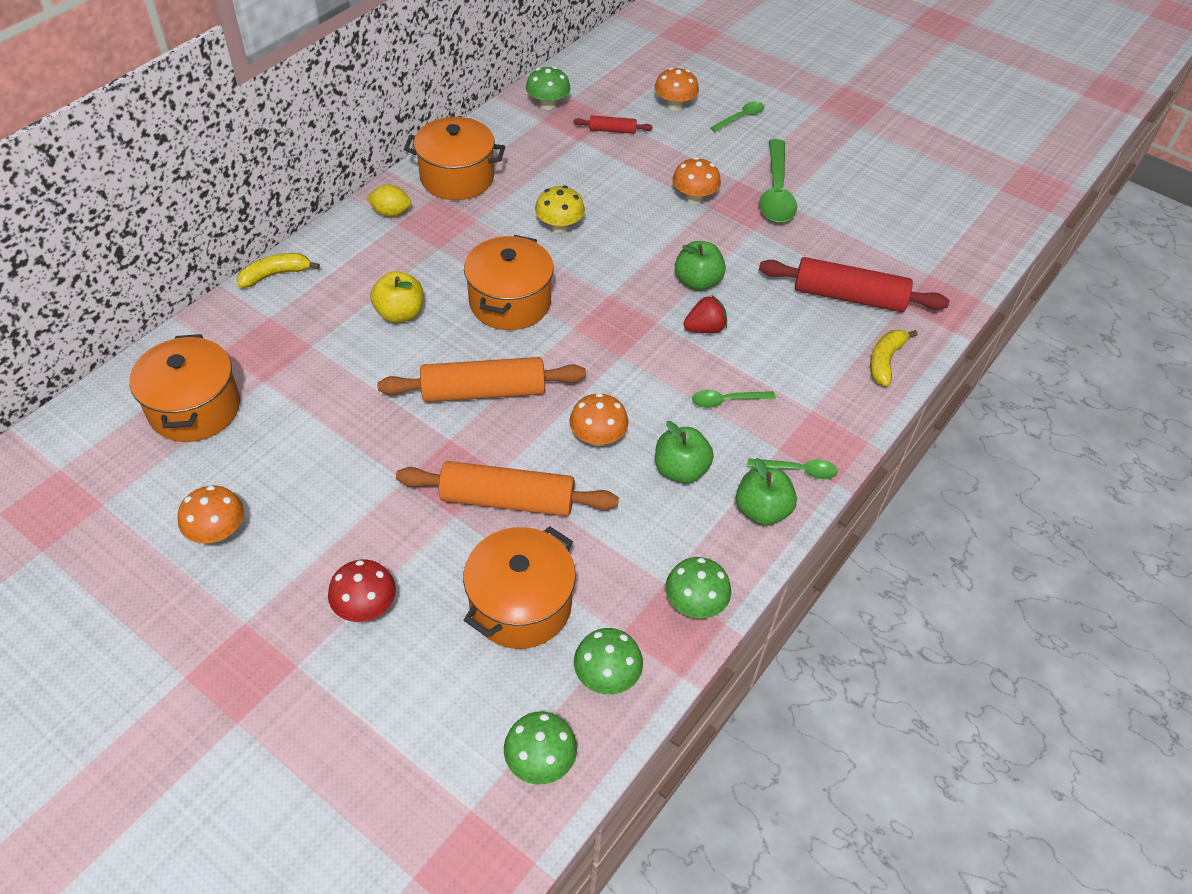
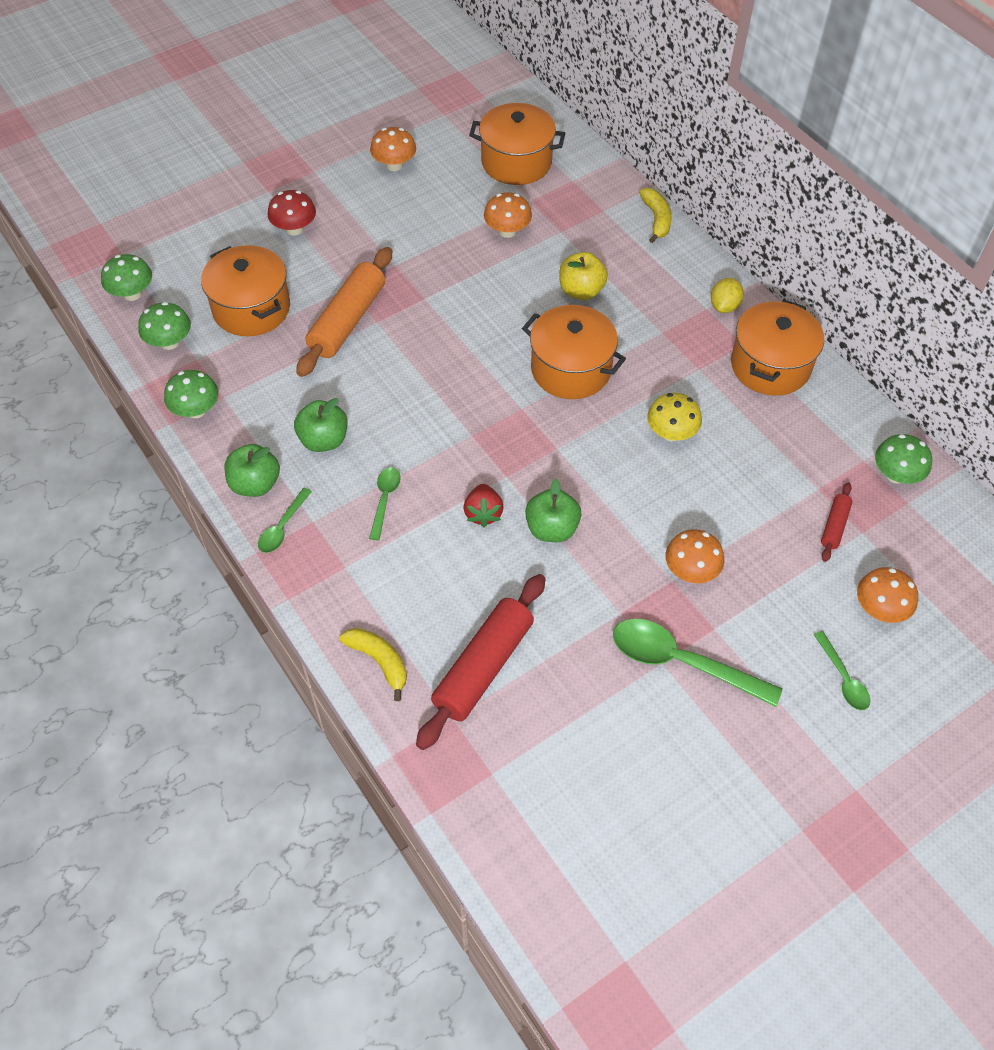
camera: 110 degrees right, 5 degrees up
(483, 391) = (467, 329): orange rolling pin -> none
(598, 437) = (384, 393): orange mushroom -> orange mushroom (507, 231)

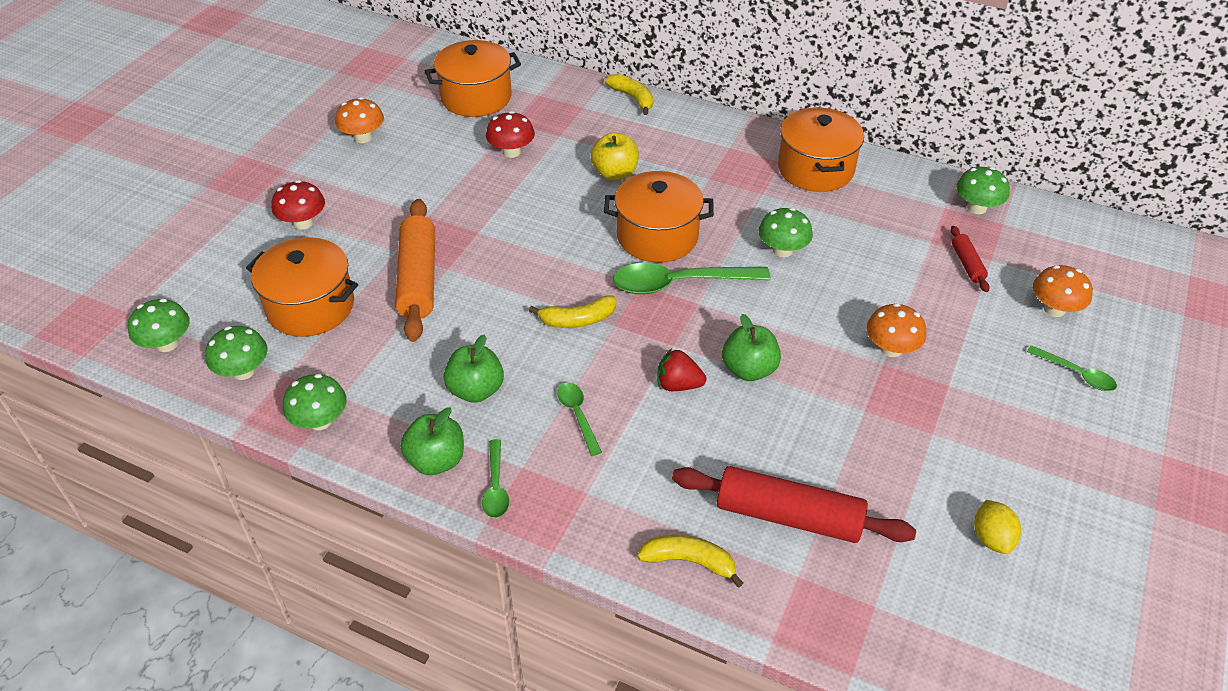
camera: 30 degrees left, 10 degrees down
(446, 417) = (578, 320): none -> yellow banana
(483, 513) = (678, 385): red strawberry -> red strawberry turned 135 degrees clockwise
(483, 667) = (788, 516): red rolling pin -> red rolling pin turned 75 degrees counterclockwise
(507, 231) = (511, 152): orange mushroom -> red mushroom
(671, 433) = (782, 250): yellow mushroom -> green mushroom
(681, 662) = (947, 424): green spoon -> green spoon (678, 283)
(724, 306) = (742, 140): yellow lemon -> yellow lemon (991, 538)

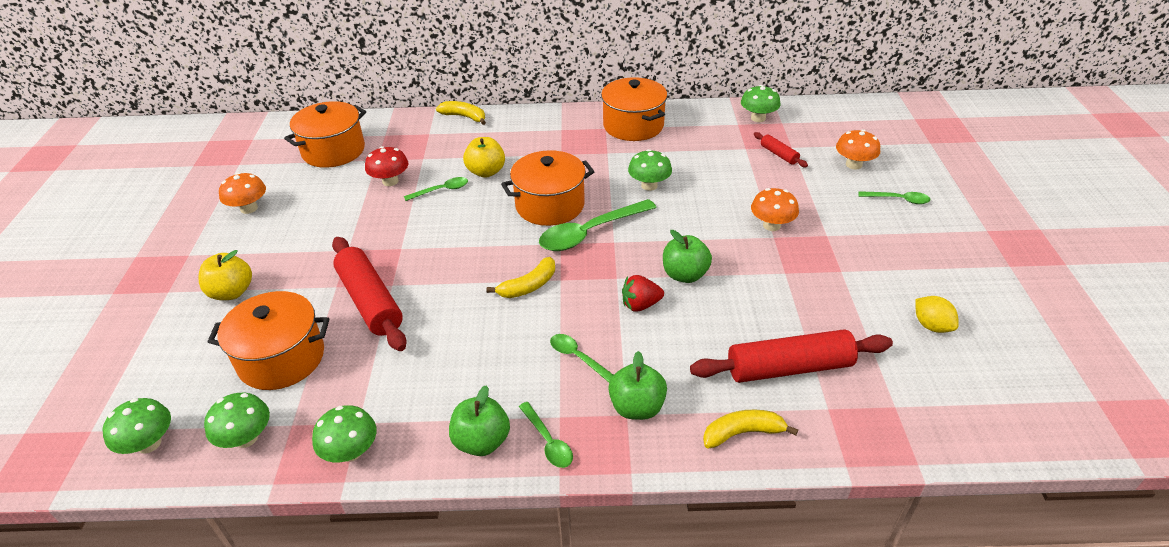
camera: 25 degrees left, 5 degrees down
(303, 223) = (232, 292): red mushroom -> yellow apple
(418, 279) = (370, 301): orange rolling pin -> red rolling pin
(476, 390) = (479, 371): green apple -> green apple (637, 407)
(556, 180) = (442, 190): none -> green spoon

